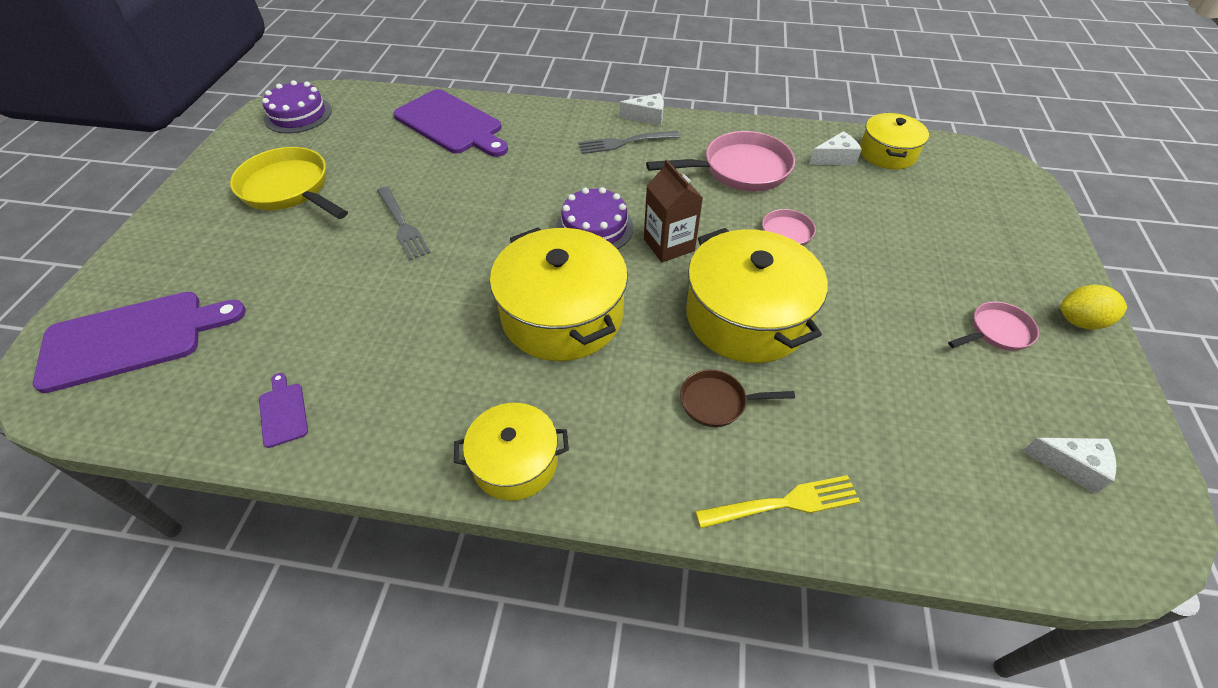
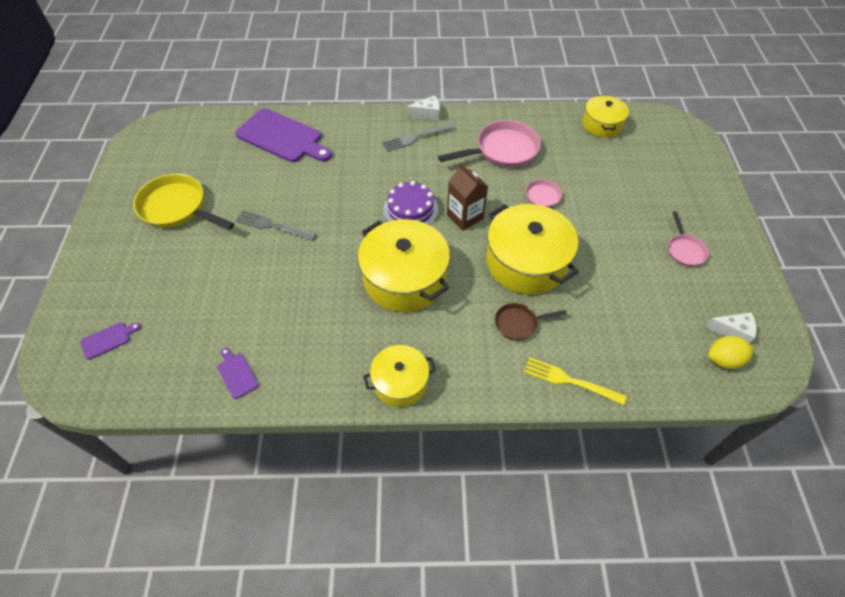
camera: 10 degrees left, 5 degrees up
(132, 339) = (108, 339): purple cutting board -> purple cutting board, size x0.43
(298, 115) = (159, 143): purple cake -> none
(402, 225) = (272, 226): grey fork -> grey fork turned 150 degrees clockwise
(784, 503) = (569, 381): yellow fork -> yellow fork turned 135 degrees counterclockwise
(835, 158) = (567, 133): white cheese -> none
(997, 332) = (684, 250): pink pan -> pink pan turned 120 degrees clockwise
(1080, 321) = (734, 236): yellow lemon -> yellow lemon (723, 359)

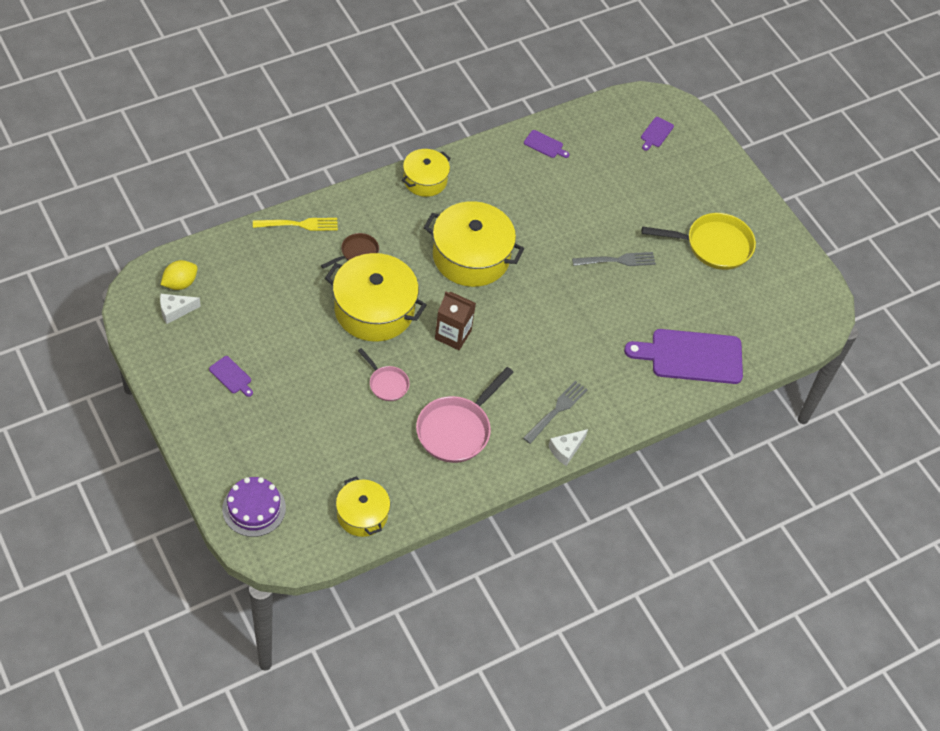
camera: 145 degrees right, 0 degrees up
(410, 210) = (507, 322): purple cake -> purple cake (254, 508)
(684, 250) = (231, 376): pink pan -> purple cutting board

